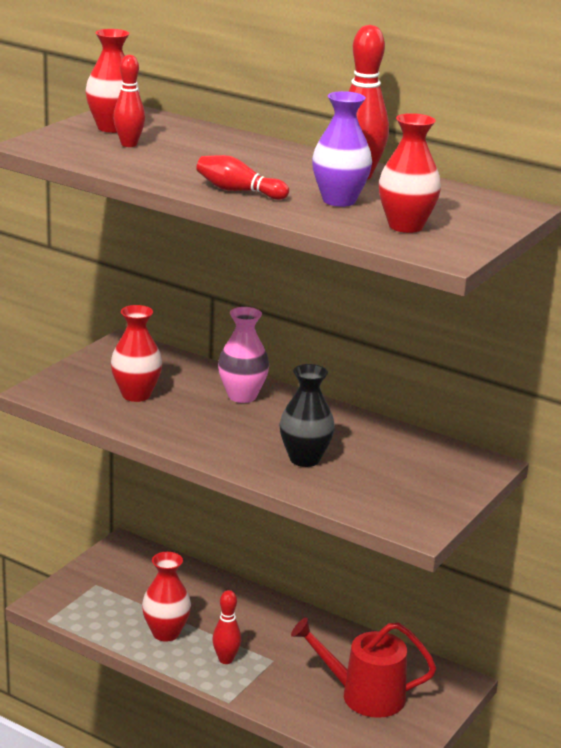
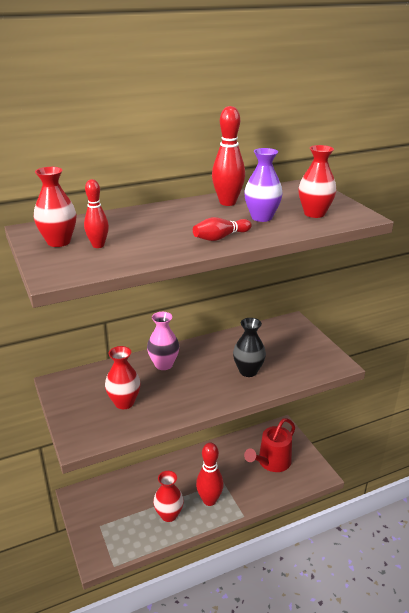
camera: 55 degrees left, 5 degrees up
(226, 659) = (209, 500): red bowling pin -> red bowling pin, size x1.61

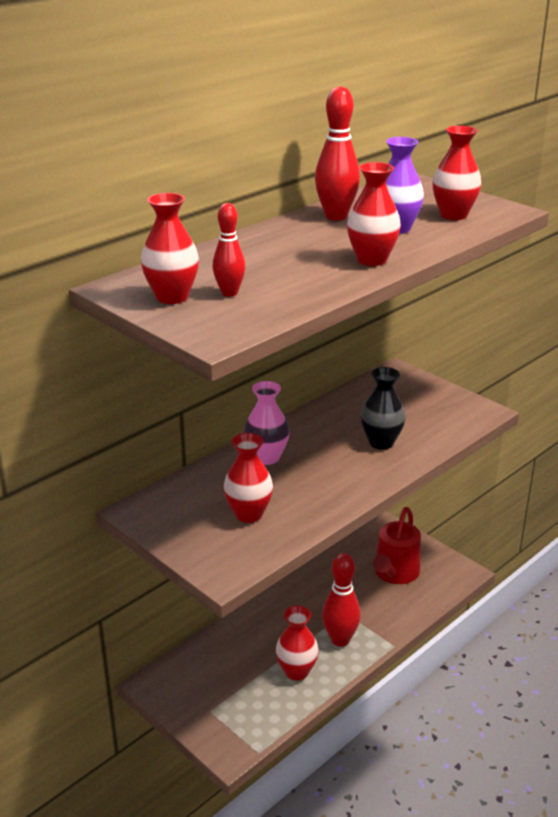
camera: 20 degrees left, 0 degrees up
(220, 237) = (371, 260): red bowling pin -> red vase

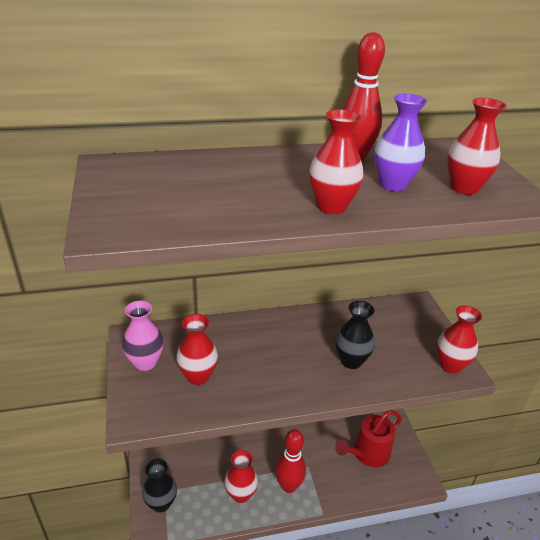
camera: 30 degrees right, 5 degrees up
(172, 297) = (130, 185): red vase -> red vase (450, 365)
(217, 723) = (161, 503): none -> black vase
(229, 293) = (174, 196): red bowling pin -> none
(266, 457) = (255, 334): pink vase -> pink vase (145, 362)

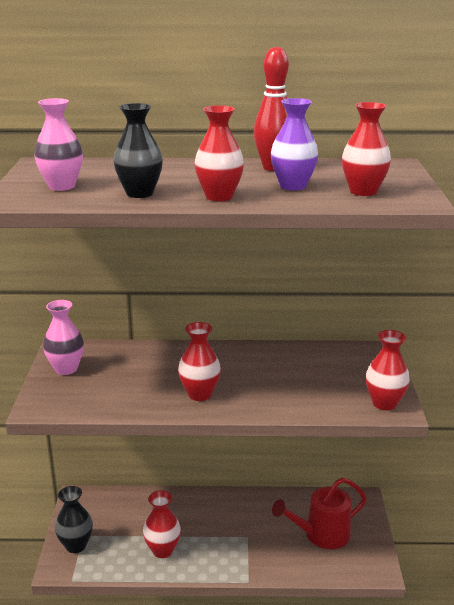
camera: 15 degrees right, 10 degrees down
(151, 202) = (61, 186): none -> pink vase
(198, 376) = (112, 384): red vase -> red vase (199, 394)
(288, 486) = (218, 551): red bowling pin -> none
(351, 361) = (275, 388): black vase -> black vase (139, 193)

